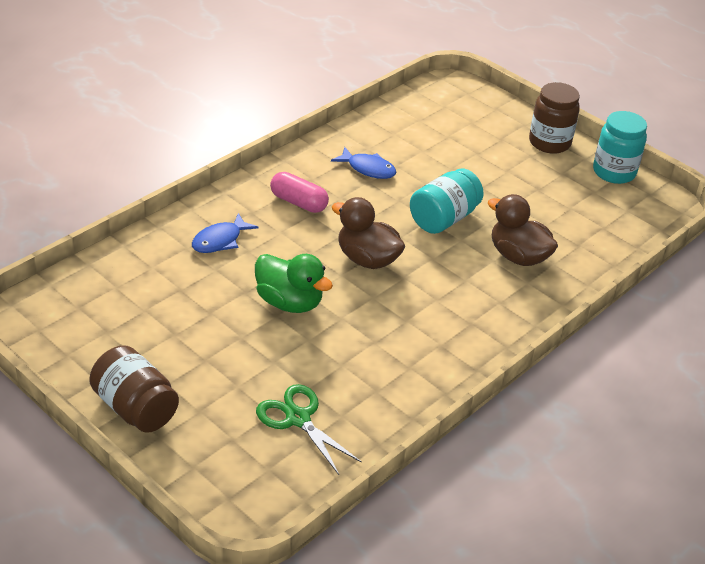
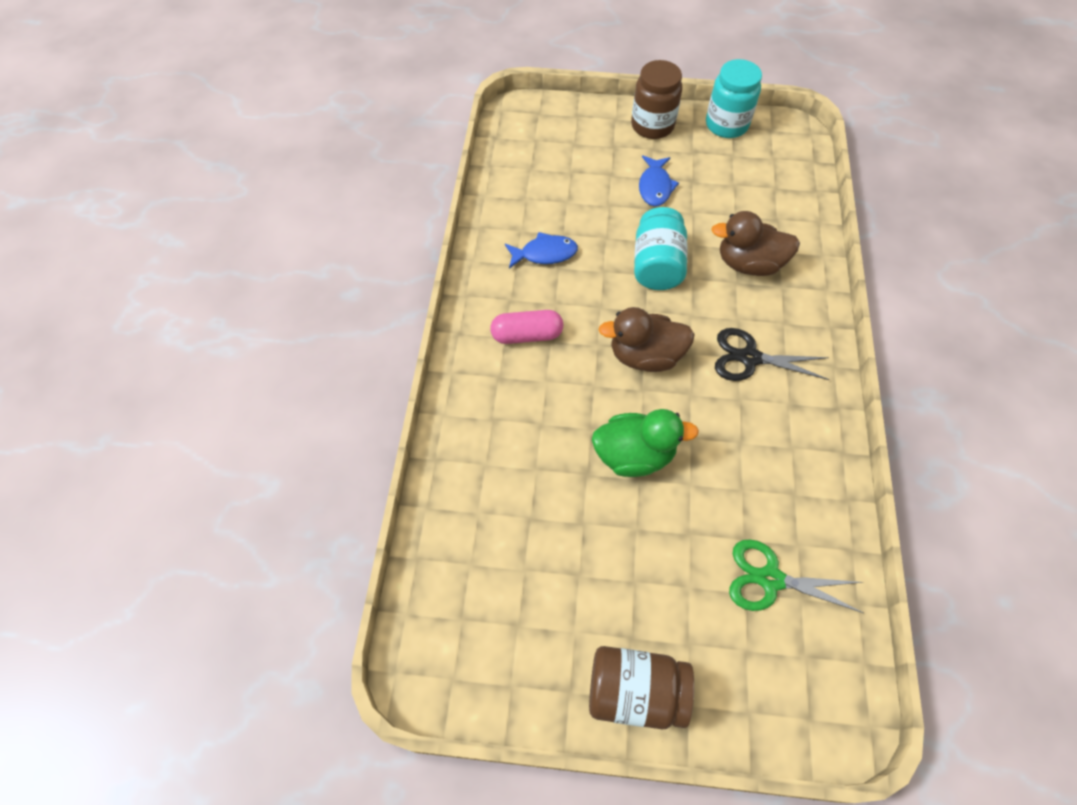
camera: 35 degrees left, 20 degrees up
(220, 240) = (505, 432): blue fish -> blue fish (655, 187)
(445, 304) = (749, 357): none -> black scissors

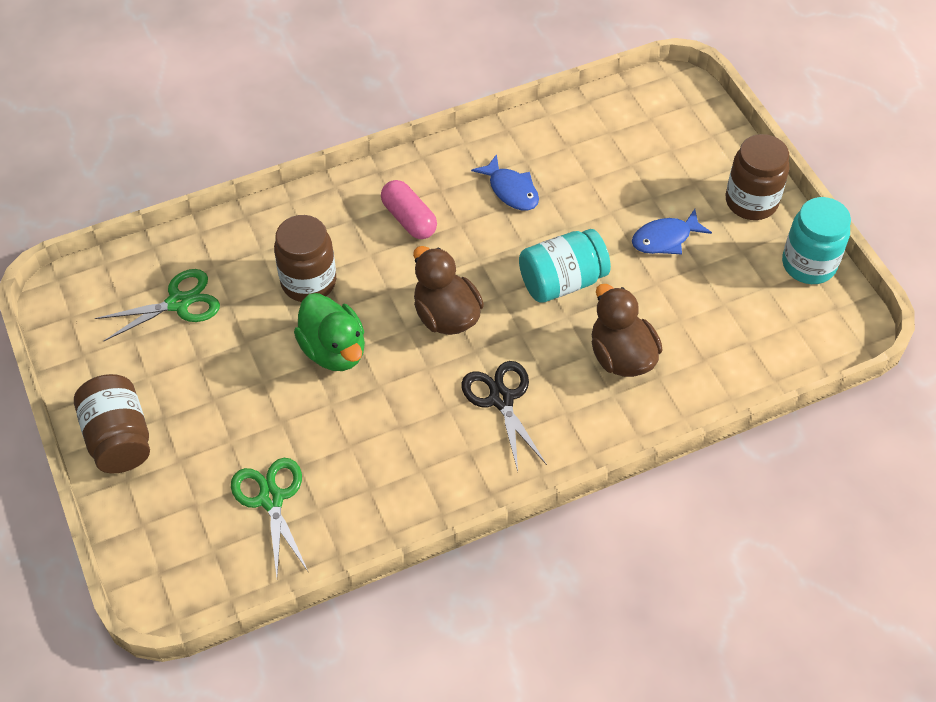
camera: 60 degrees right, 5 degrees down
(502, 563) = (179, 303): none -> green scissors
(546, 441) = (308, 282): none -> brown jar

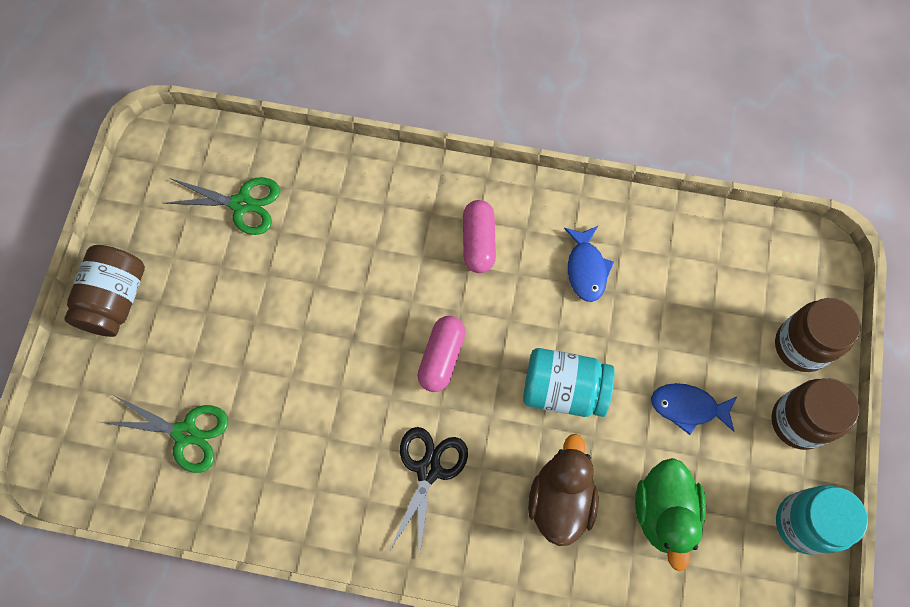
camera: 35 degrees right, 15 degrees up
(271, 498) = (186, 434): green scissors -> green scissors turned 90 degrees clockwise
(308, 282) = (354, 251): brown jar -> brown jar (801, 346)
(334, 350) = (328, 329): green duck -> green duck (664, 512)
(446, 315) = (441, 357): brown duck -> pink capsule

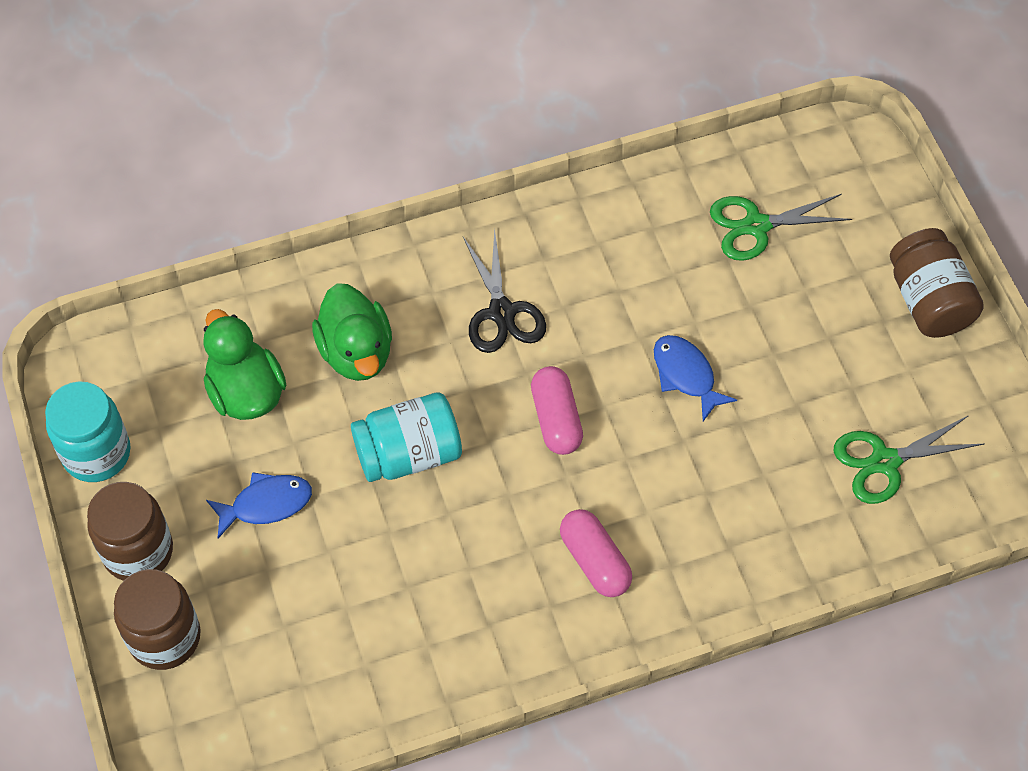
camera: 150 degrees right, 10 degrees down
(560, 499) = (356, 352): brown duck -> green duck
(586, 269) = (454, 596): blue fish -> blue fish (686, 375)

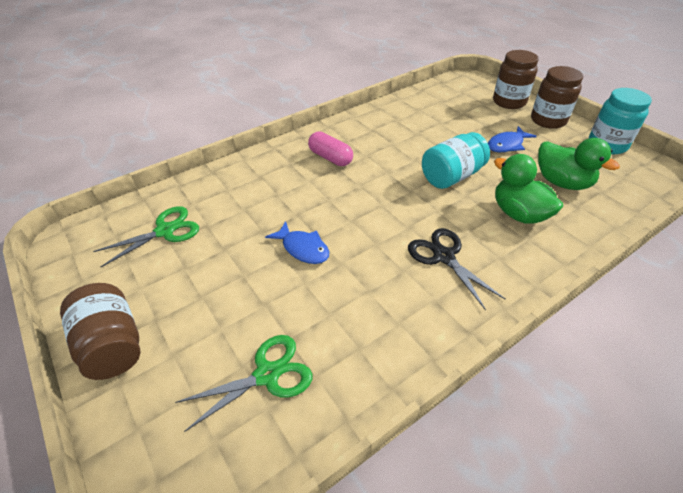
camera: 165 degrees right, 15 degrees down
(556, 419) = (377, 208): pink capsule -> none

